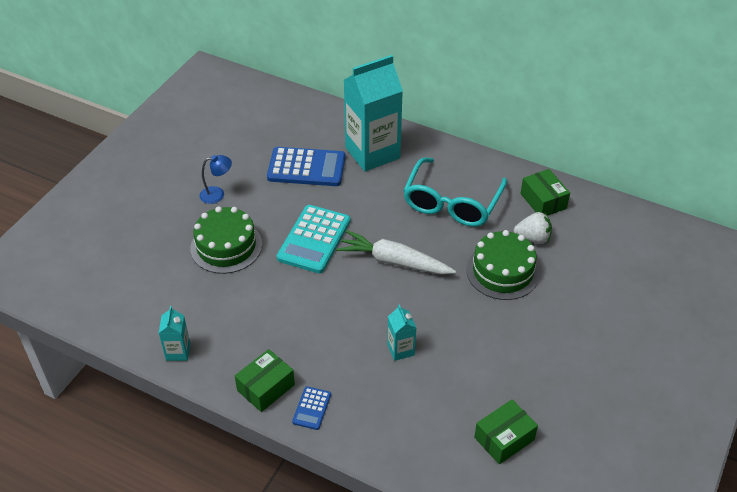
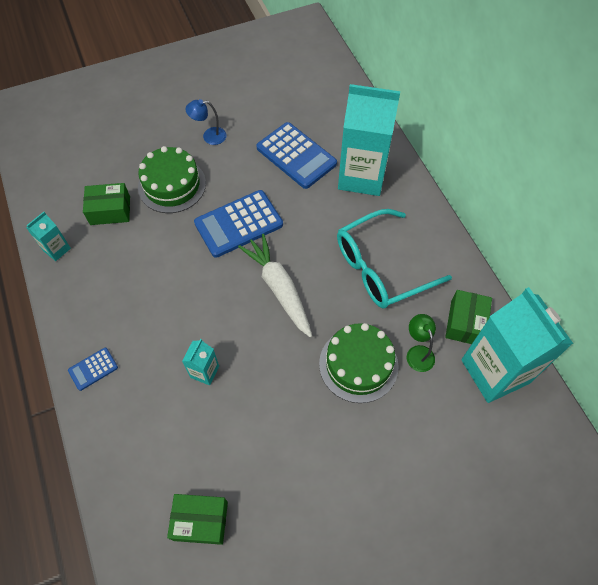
camera: 40 degrees right, 15 degrees up
(217, 194) = (209, 136): blue lamp -> blue lamp turned 150 degrees clockwise
(266, 387) = (81, 325): green box -> green box (110, 210)
(314, 239) = (238, 224): turquoise calculator -> blue calculator
(533, 238) = (418, 352): white strawberry -> green lamp
(591, 217) = (495, 371): none -> turquoise carton

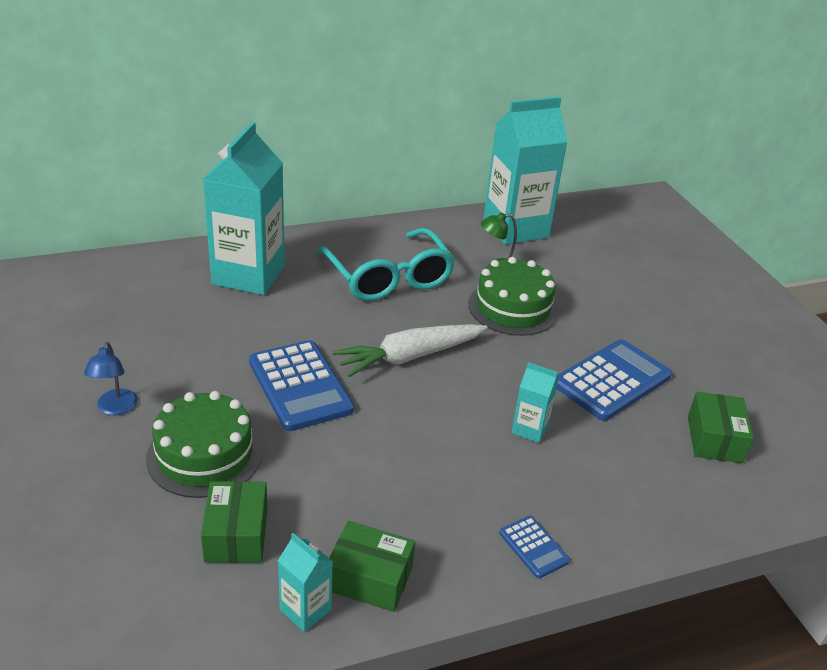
camera: 90 degrees left, 25 degrees down
(296, 156) = (193, 324): blue calculator -> blue calculator (612, 381)
(465, 323) = (462, 236): green box -> green box (369, 579)

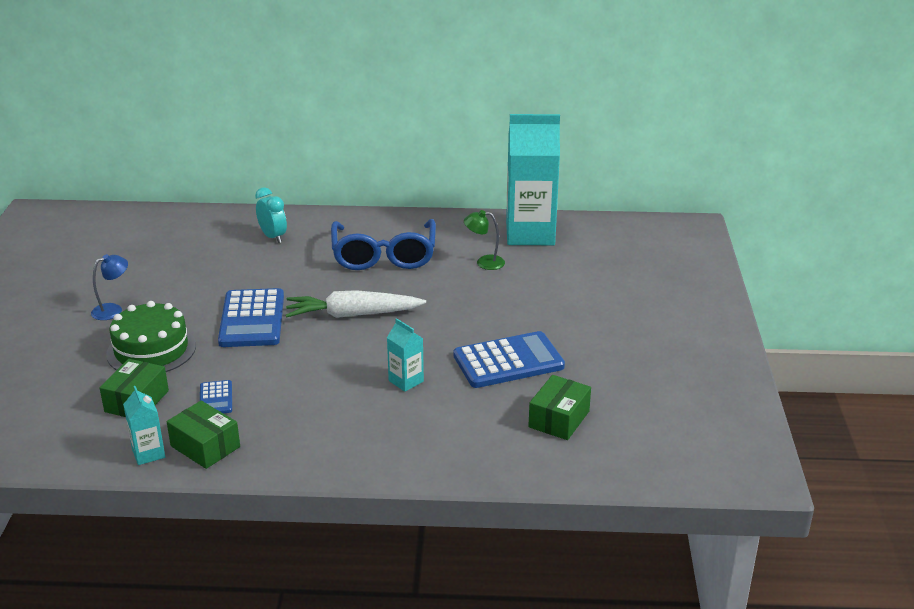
camera: 25 degrees right, 5 degrees down
(115, 408) = (113, 310): blue lamp -> blue lamp turned 150 degrees counterclockwise
(248, 275) = (273, 237): turquoise carton -> turquoise clock
(389, 278) = (384, 255): turquoise glasses -> blue glasses
(513, 308) = (471, 294): green cake -> none
(533, 547) = (339, 455): blue calculator -> blue calculator (216, 398)

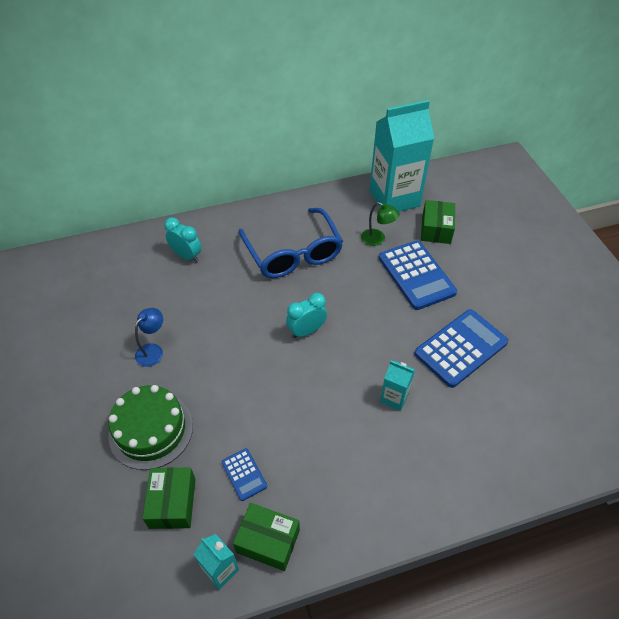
camera: 20 degrees left, 20 degrees up
(113, 310) = (87, 388): blue lamp -> blue lamp (153, 350)
(252, 319) = (222, 362): blue calculator -> blue calculator (416, 275)
(353, 315) = (306, 331): white carrot -> turquoise clock
(484, 262) = (377, 239): green lamp -> green lamp turned 135 degrees counterclockwise
(559, 419) = (537, 403): green box -> green box (436, 229)

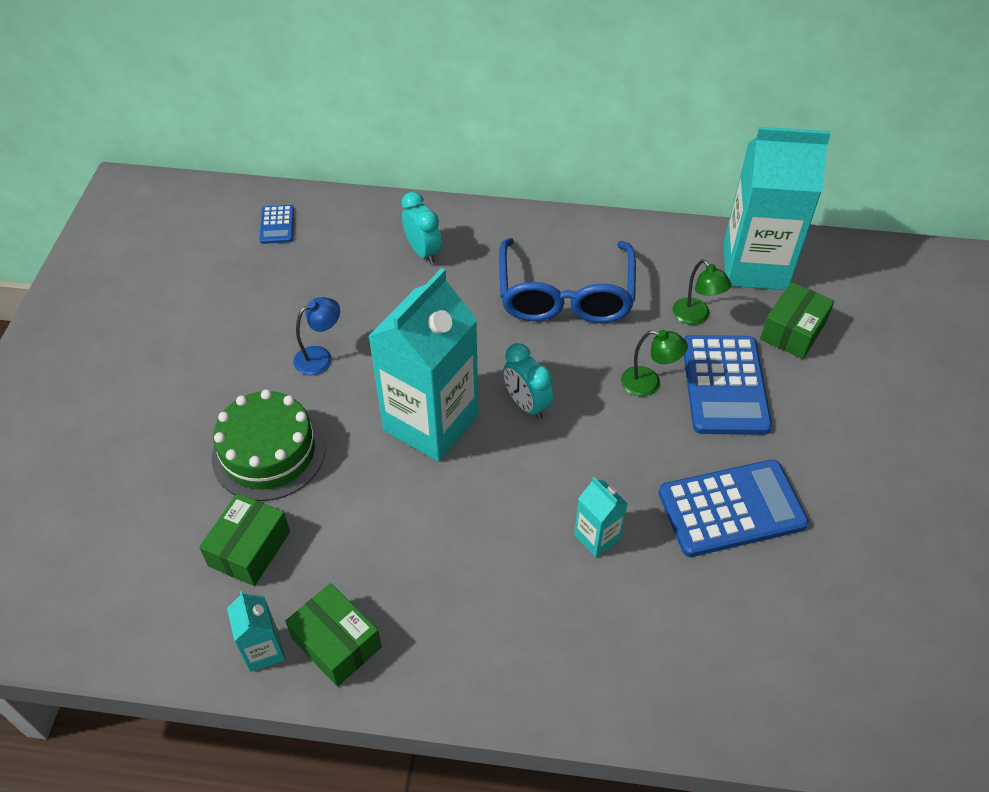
camera: 25 degrees right, 0 degrees up
(244, 474) = (350, 551): blue calculator -> blue calculator (277, 225)
(251, 366) = (431, 423): none -> turquoise carton
(306, 331) = (526, 404): turquoise clock -> turquoise clock turned 120 degrees counterclockwise
(372, 290) = (648, 383): none -> green lamp

